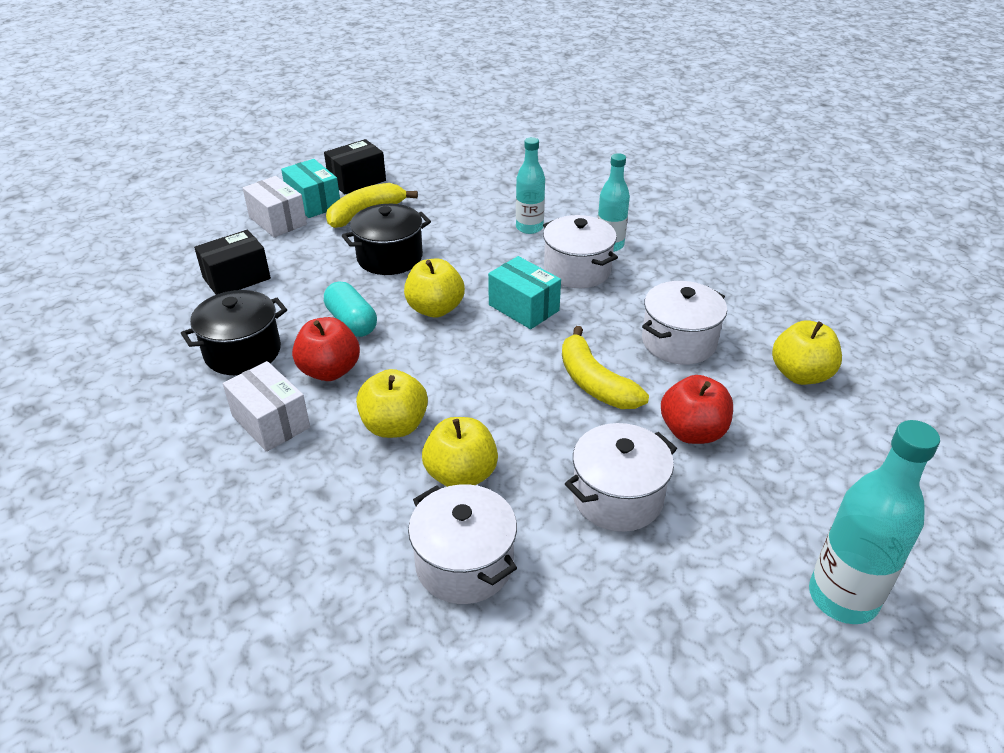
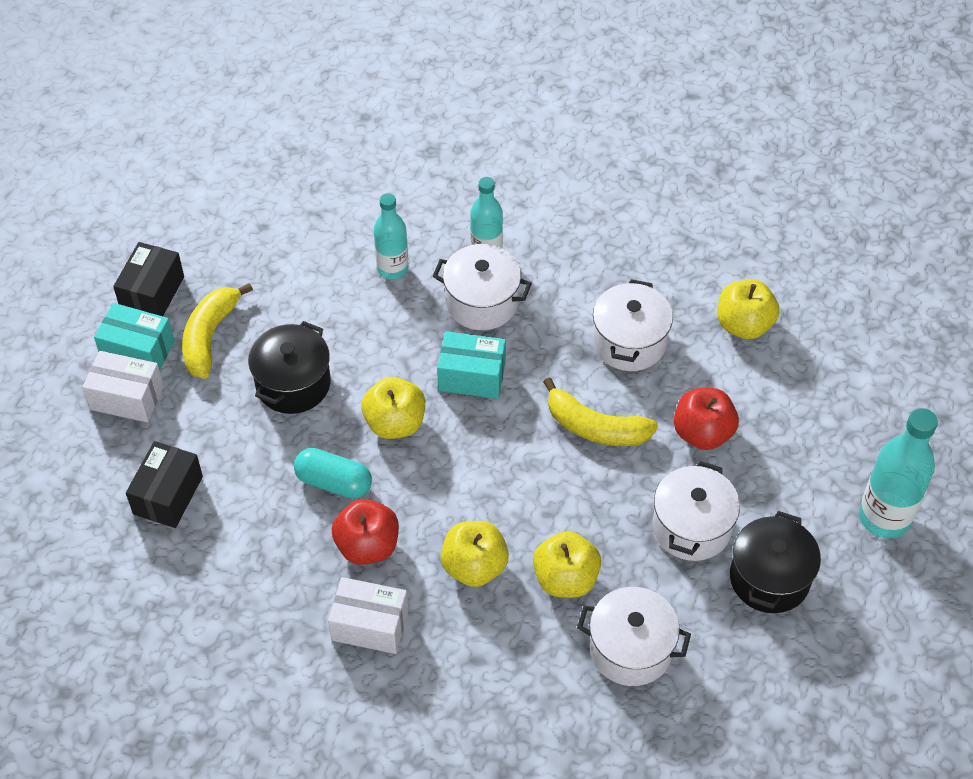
camera: 35 degrees left, 15 degrees up
(243, 352) = (269, 573): black pot -> black pot (769, 578)

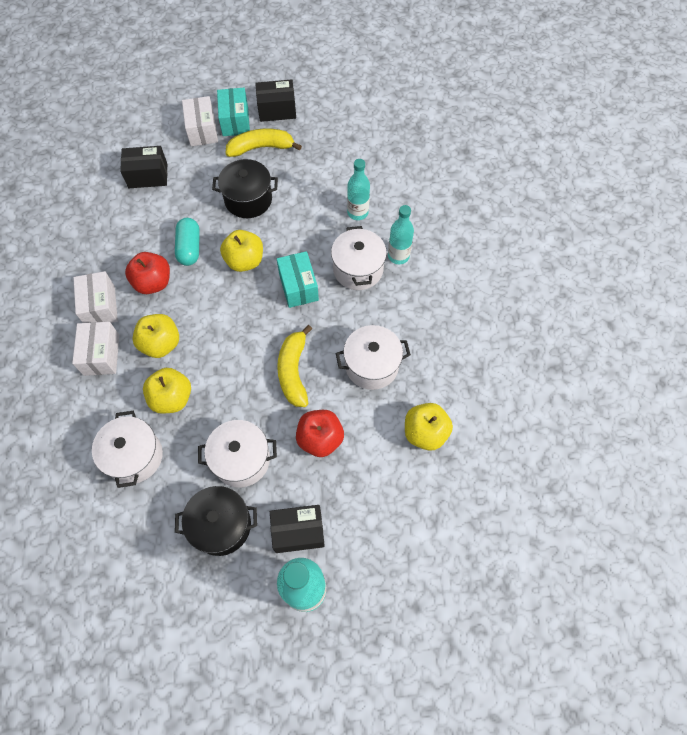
camera: 65 degrees right, 10 degrees up
(453, 646) = (101, 355): none -> white box
(811, 499) = (298, 531): none -> black box

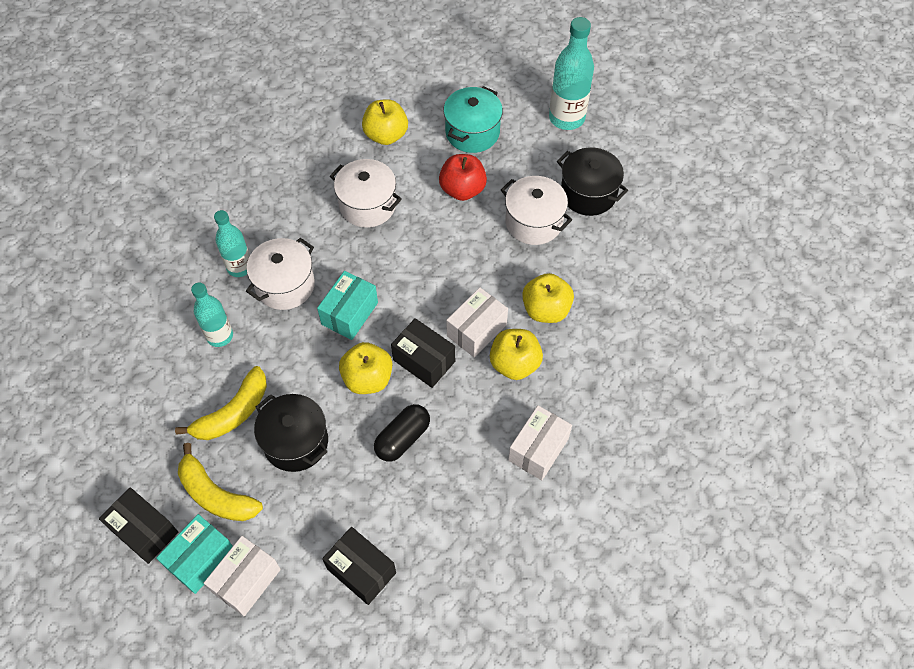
camera: 135 degrees left, 5 degrees down
(101, 355) = (575, 398): white box -> white box (476, 330)
(134, 456) = (614, 289): white pot -> none
(153, 283) = (469, 431): red apple -> none
(189, 248) = (402, 438): turquoise capsule -> black capsule
(293, 371) = (430, 250): yellow banana -> yellow banana (233, 413)
(298, 531) = (538, 149): black box -> black box (424, 361)
(365, 498) = (472, 132): none -> turquoise pot

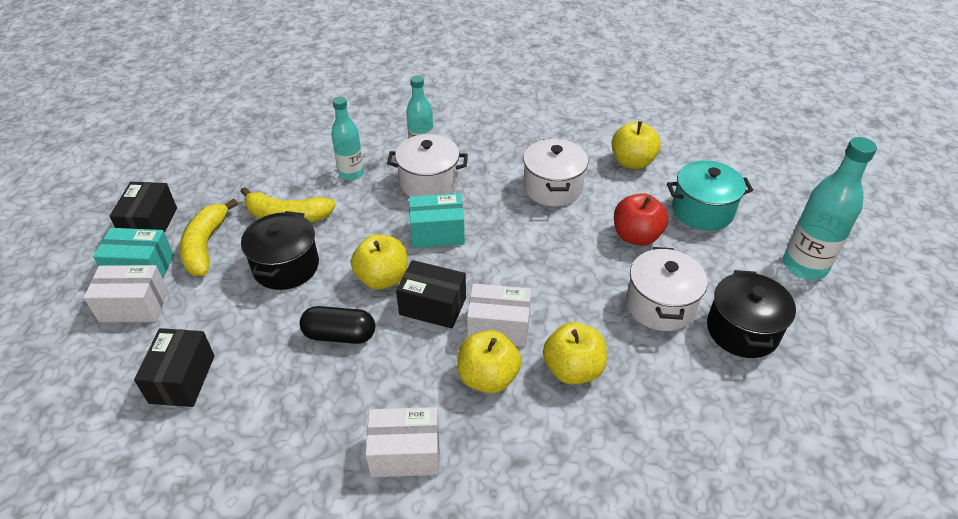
camera: 55 degrees right, 15 degrees down
(424, 361) = (432, 306): black box -> black box turned 75 degrees counterclockwise

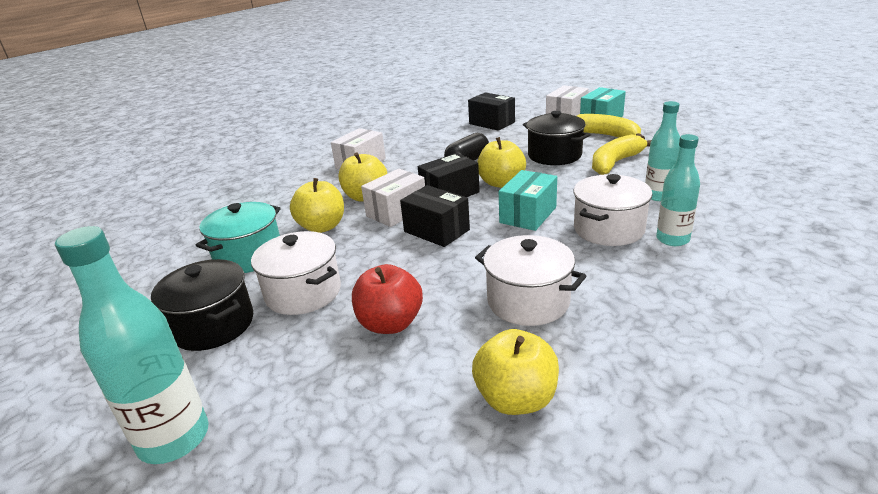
camera: 130 degrees right, 15 degrees down
(150, 224) = (649, 123): black box -> black box (436, 231)
(702, 211) = (357, 407): turquoise pot -> turquoise pot (249, 256)

